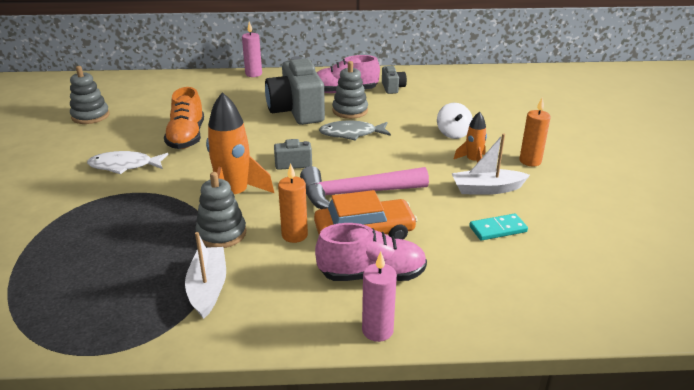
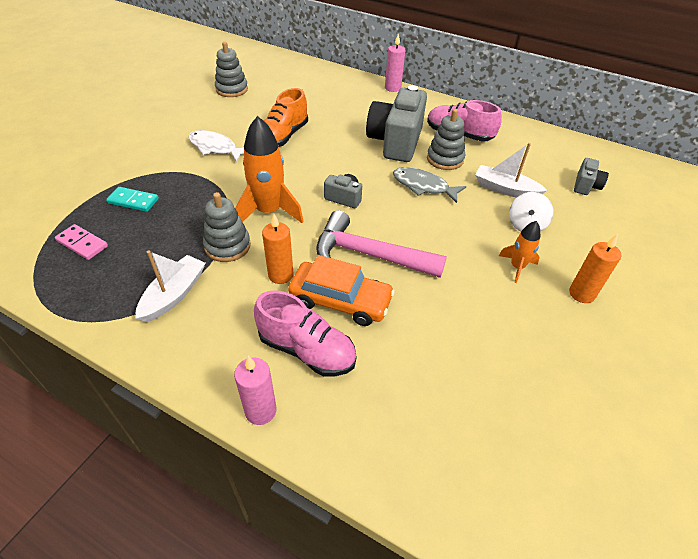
camera: 30 degrees right, 15 degrees up
(58, 289) = (82, 244): none -> pink domino
(392, 88) = (510, 147): grey camera -> grey camera (586, 186)
(486, 189) = (501, 307): white boat -> white boat (505, 189)
(497, 229) = (469, 360): turquoise domino -> turquoise domino (133, 201)

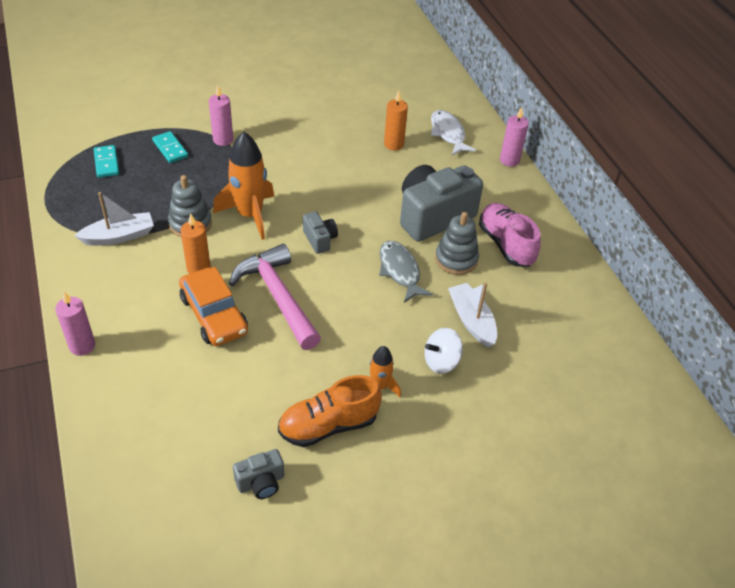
camera: 40 degrees right, 0 degrees up
(82, 244) = (106, 163): pink domino -> turquoise domino
(173, 171) = (223, 140): none -> pink candle
(215, 147) = (276, 136): white fish -> white fish (448, 133)
(232, 89) = (355, 85): grey stacking toy -> none
(283, 137) = (341, 155): orange shoe -> orange shoe (328, 425)
(307, 350) = (151, 331): pink shoe -> none
(581, 294) = (401, 444): orange candle -> orange candle (393, 144)
(586, 186) = (559, 369): grey camera -> grey camera (261, 482)

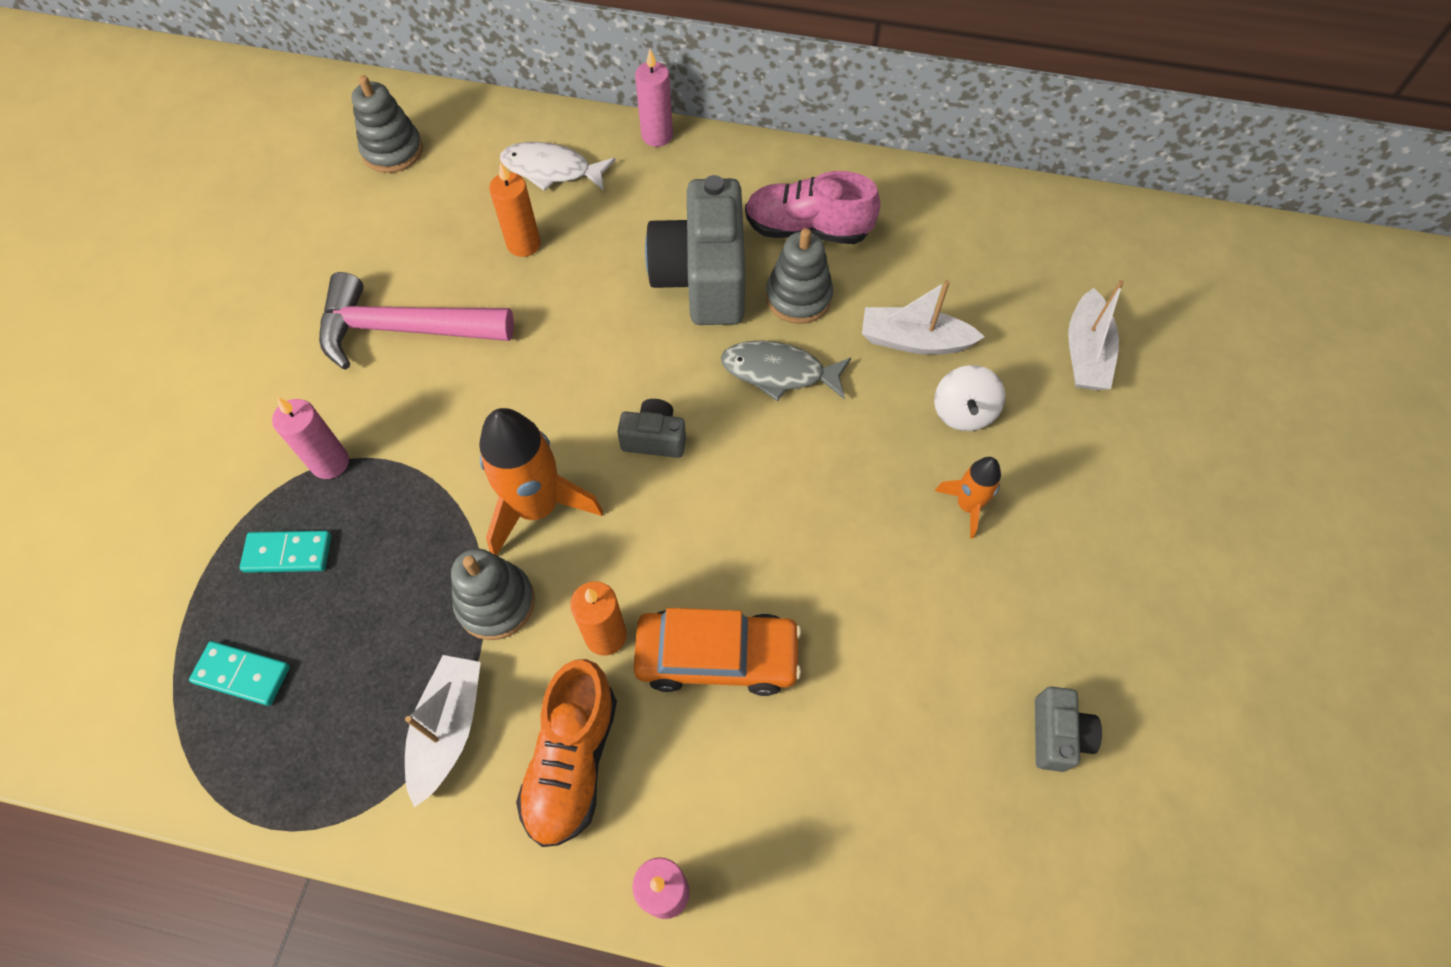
camera: 55 degrees left, 15 degrees up
(277, 296) = (733, 550): pink hammer -> pink hammer (403, 329)
(328, 425) = (1001, 601): orange shoe -> orange shoe (572, 761)
(406, 78) = (393, 151): none -> grey stacking toy
(536, 408) = (1085, 353): none -> white boat

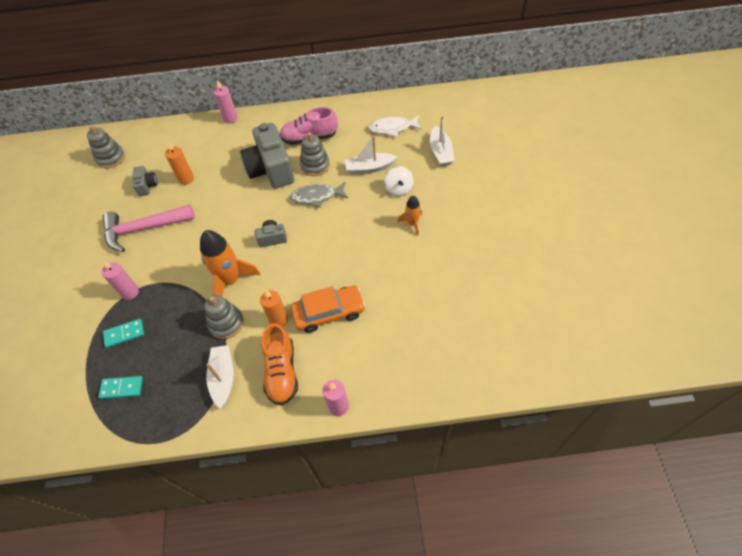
camera: 15 degrees left, 5 degrees down
(552, 170) = (188, 145): white fish -> white fish (392, 128)
(1057, 735) = (475, 295): grey camera -> grey camera (147, 186)

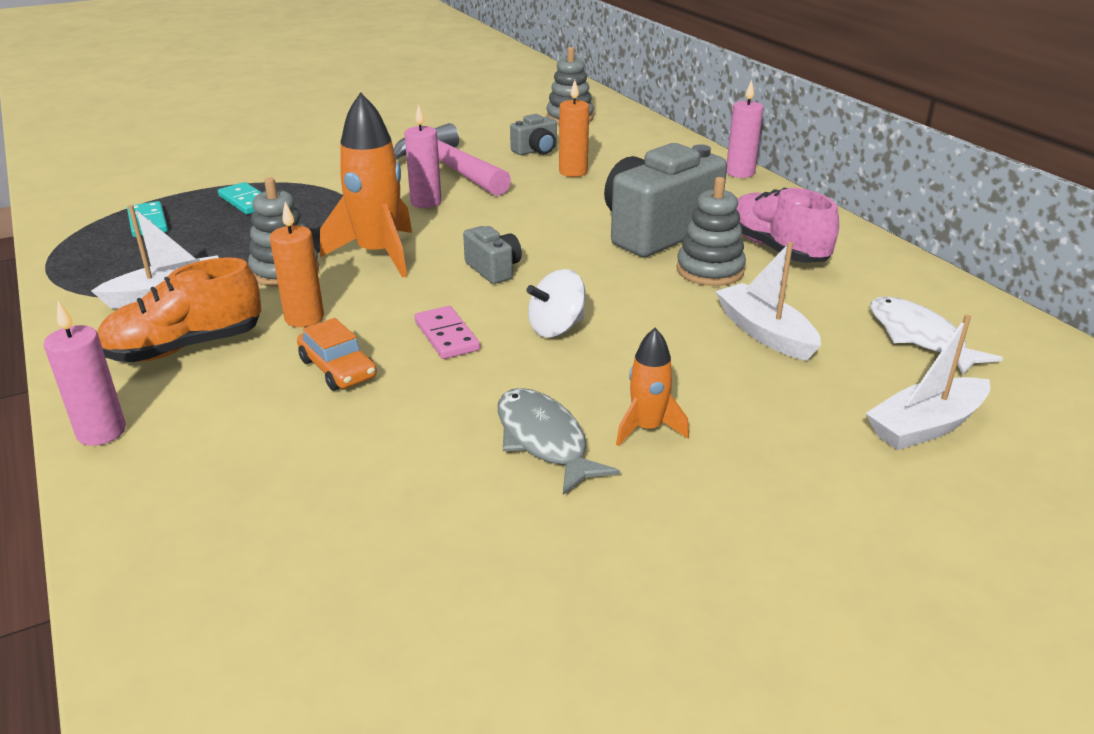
camera: 65 degrees right, 25 degrees down
(130, 292) = (325, 187): pink candle -> pink candle (426, 202)
(317, 196) = (629, 290): grey fish -> grey fish (544, 440)
(321, 268) = (447, 336): none -> pink domino
(329, 312) = (338, 368): orange car -> orange car, size x0.63
(398, 189) = (738, 386): white spinning top -> white spinning top (556, 328)

